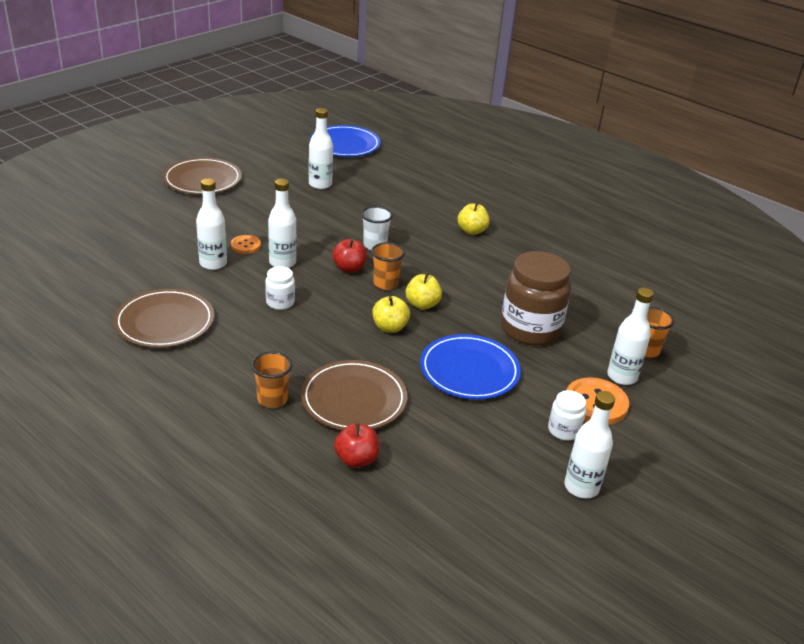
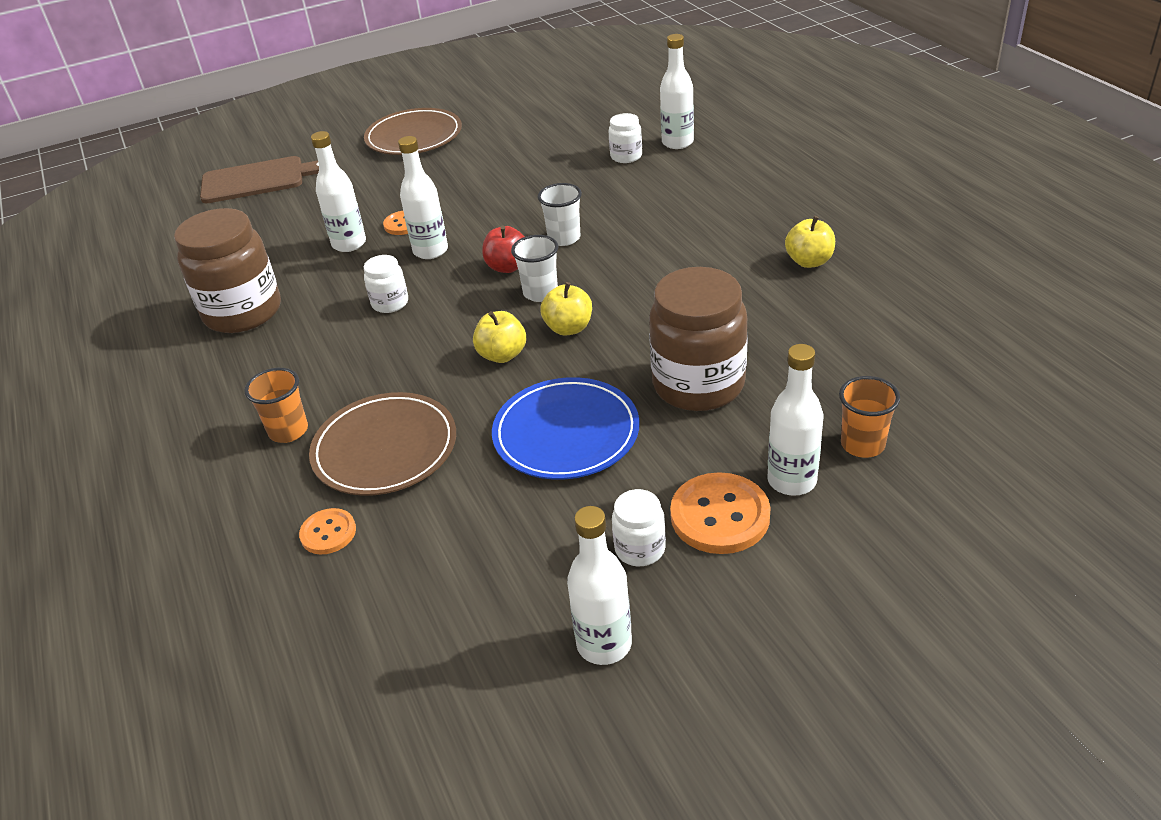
camera: 30 degrees right, 5 degrees up
(93, 221) = (258, 180): none -> brown cutting board
(165, 322) = (243, 312): brown plate -> brown jar
(320, 184) = (552, 150): white bottle -> white bottle (677, 143)
(345, 144) = (622, 98): blue plate -> none
(356, 459) = (328, 533): red apple -> orange button
(377, 186) = (626, 156): none -> white jar
(385, 283) = (540, 293): orange cup -> white cup
(472, 231) = (714, 229): yellow apple -> yellow apple (809, 261)

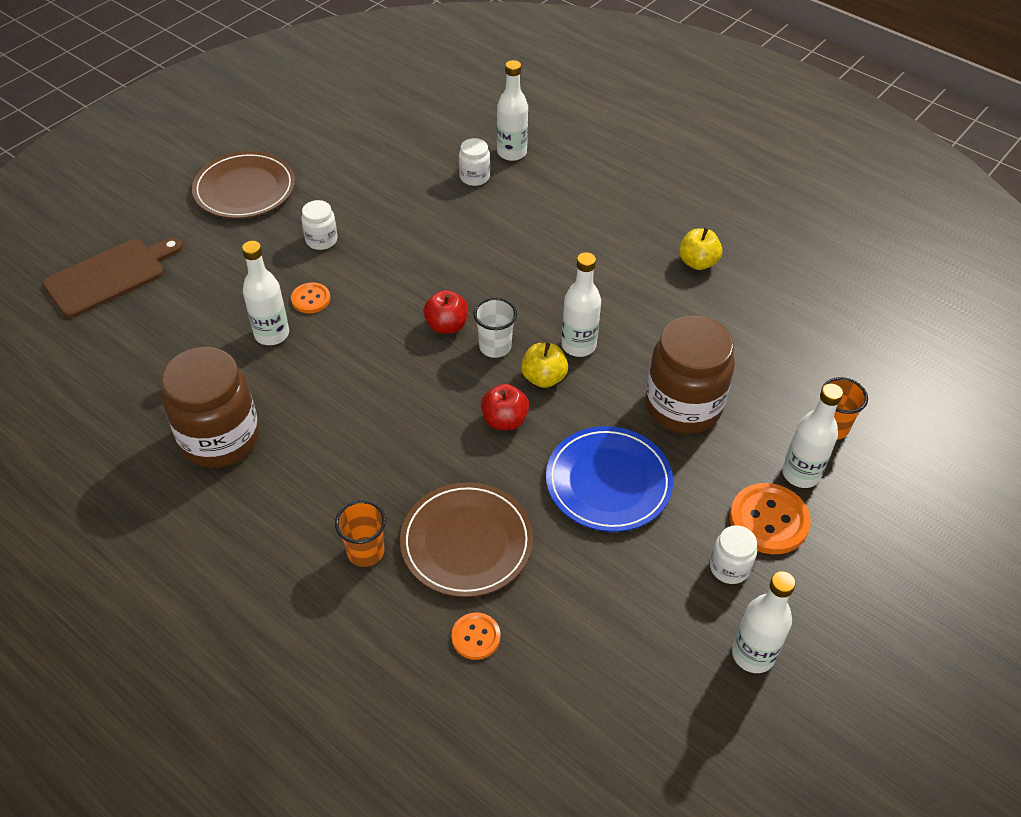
camera: 30 degrees left, 10 degrees up
(390, 303) = (363, 392): white jar -> white jar (321, 240)
(430, 251) = (360, 324): white bottle -> white bottle (578, 345)
(502, 355) = (504, 420): yellow apple -> red apple
(564, 238) = (477, 282): white cup -> none

